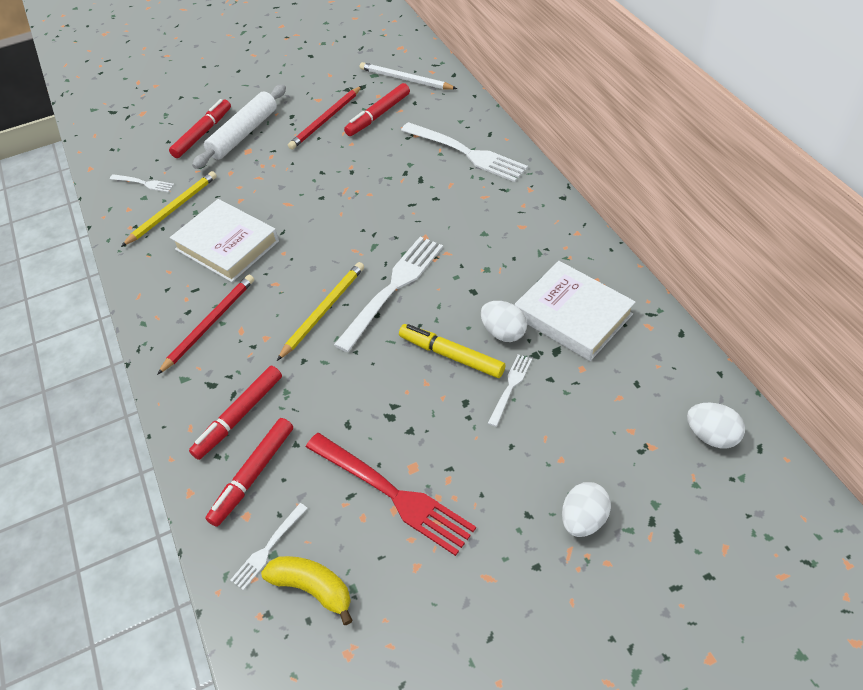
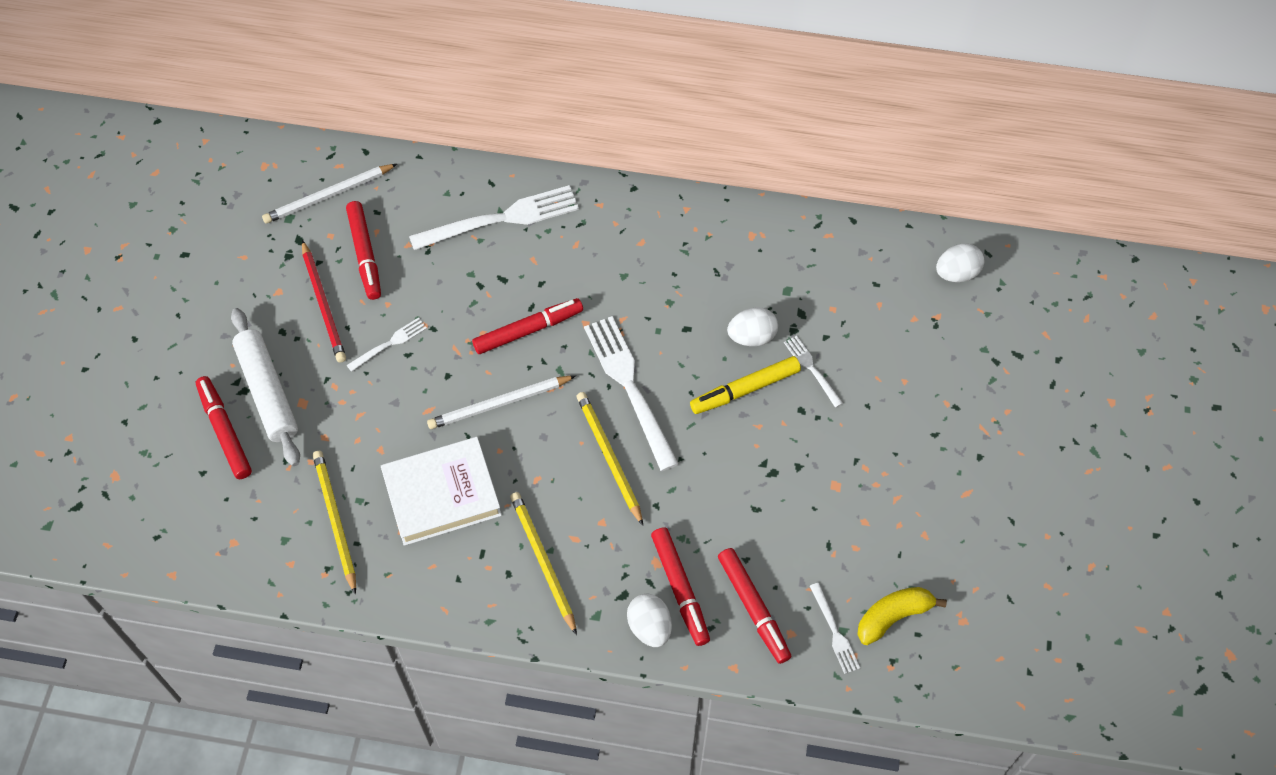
camera: 60 degrees left, 10 degrees up
(144, 183) = (259, 529): white fork -> white fork (390, 343)
(210, 324) = (543, 561): red pencil -> yellow pencil
(320, 232) = (499, 404): none -> white pencil
(391, 213) = (528, 330): none -> red marker
(393, 494) = (850, 513): red fork -> none
(573, 315) = (775, 277): white book -> none
(583, 519) = (964, 402): white egg -> white egg (649, 627)

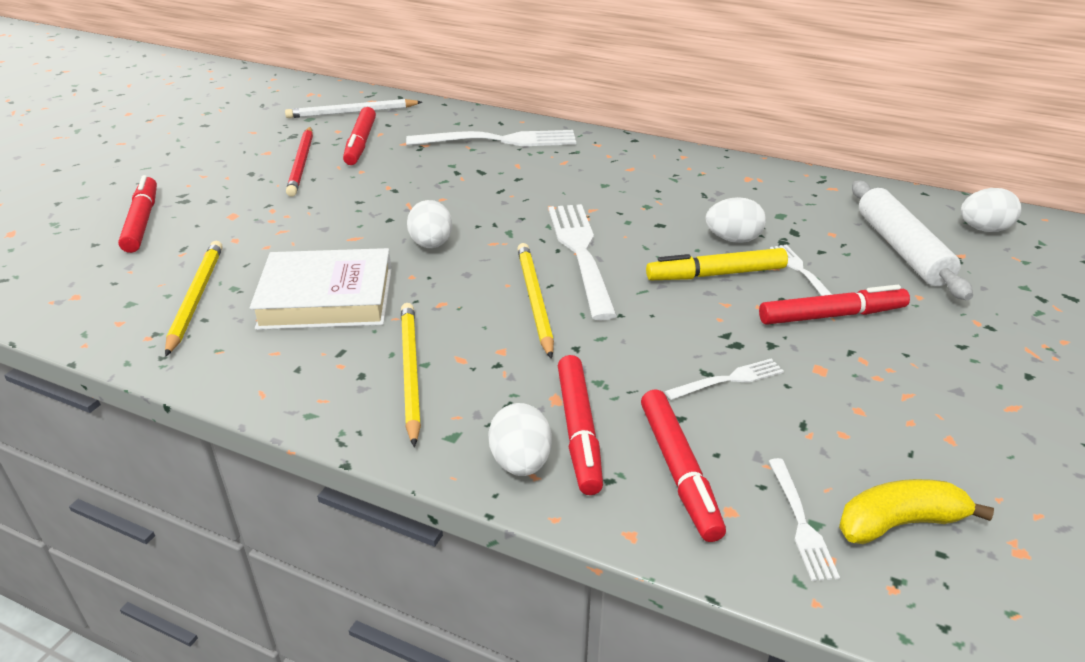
camera: 15 degrees right, 25 degrees down
(267, 392) = (205, 204): white rolling pin -> white rolling pin (901, 249)
(390, 343) = (346, 193): white fork -> white fork (729, 379)
(499, 404) = (431, 244): white pencil -> white egg
(528, 330) = (489, 203): red marker -> red marker (831, 315)

